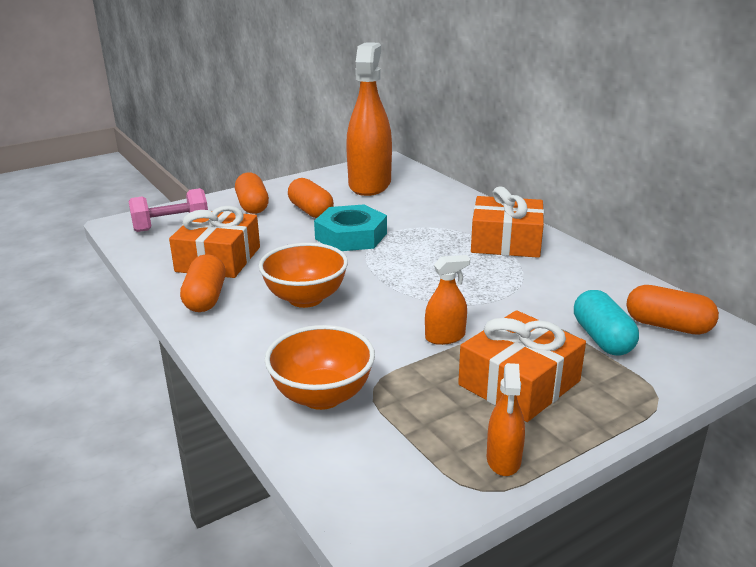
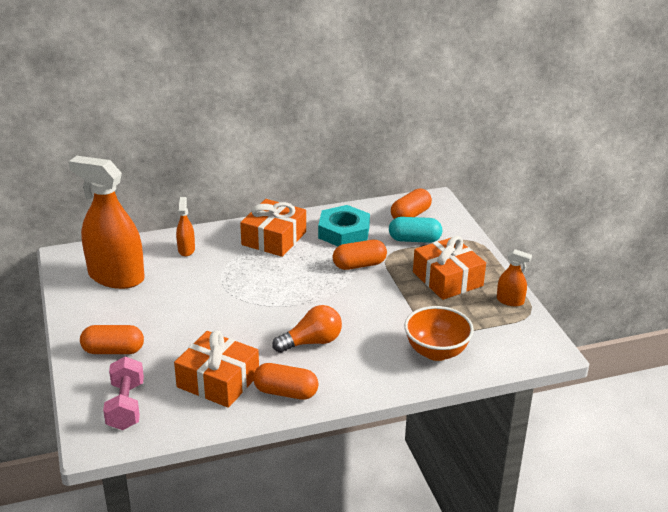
camera: 75 degrees left, 5 degrees up
(305, 298) = (311, 342): orange bowl -> orange light bulb
(311, 211) = (152, 318): orange capsule -> orange capsule (359, 265)
(351, 236) = (218, 305): turquoise nut -> turquoise nut (344, 232)
(445, 337) = (390, 293): orange spray bottle -> orange spray bottle (186, 250)

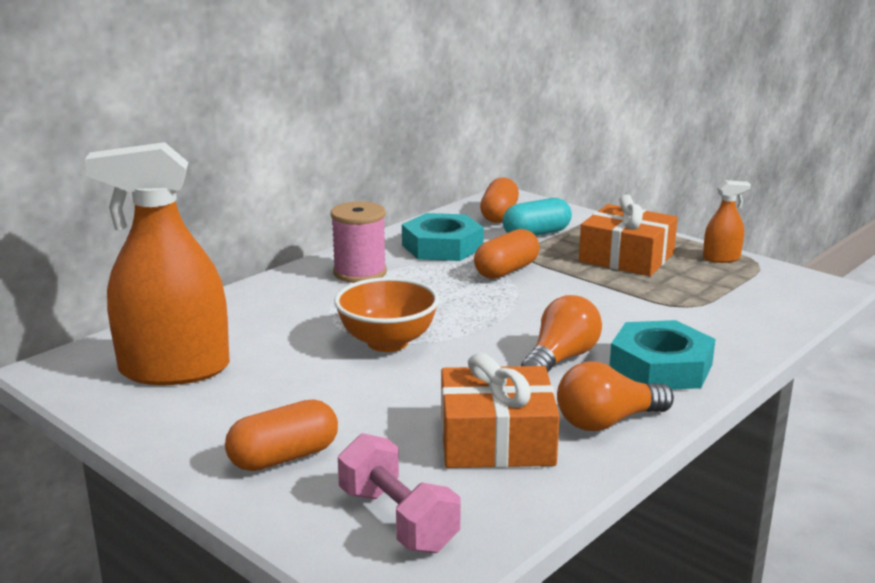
camera: 30 degrees left, 10 degrees down
(186, 250) = (249, 313): orange spray bottle -> none
(274, 238) = (360, 273): orange gift -> pink spool
(285, 392) = (607, 421): orange capsule -> orange light bulb
(360, 369) = (661, 367): none -> turquoise nut
(436, 352) = (719, 324): orange bowl -> orange bowl (387, 342)

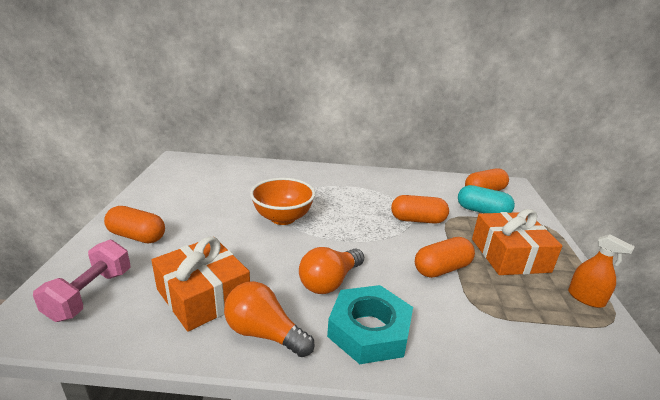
camera: 50 degrees right, 5 degrees up
(174, 369) = (199, 180): orange spray bottle -> none
(360, 273) = (349, 182): pink spool -> none
(442, 246) = (415, 191): turquoise nut -> none
(561, 359) = (330, 282): orange light bulb -> orange light bulb turned 135 degrees clockwise
(609, 296) = (442, 269): none -> orange capsule

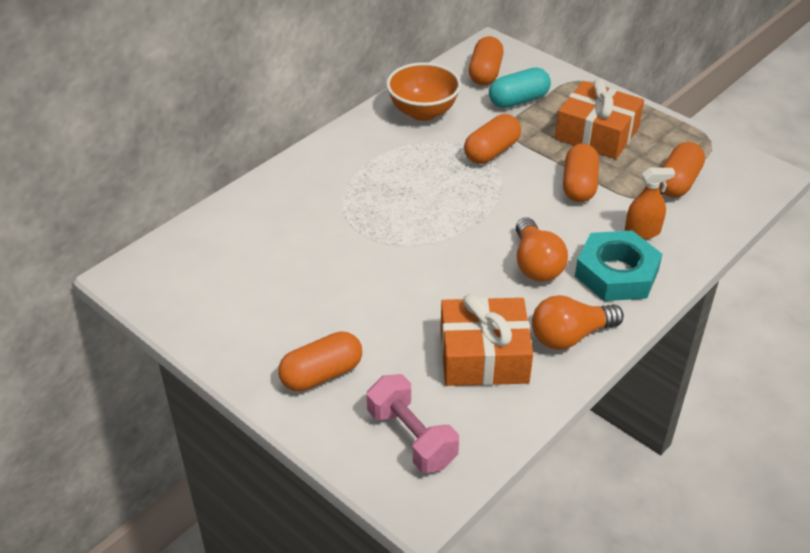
camera: 50 degrees left, 15 degrees up
(283, 218) = (393, 244): orange bowl -> orange bowl (423, 112)
(530, 322) = (678, 182): none -> orange capsule
(586, 298) = (679, 135): orange spray bottle -> orange spray bottle (642, 232)

